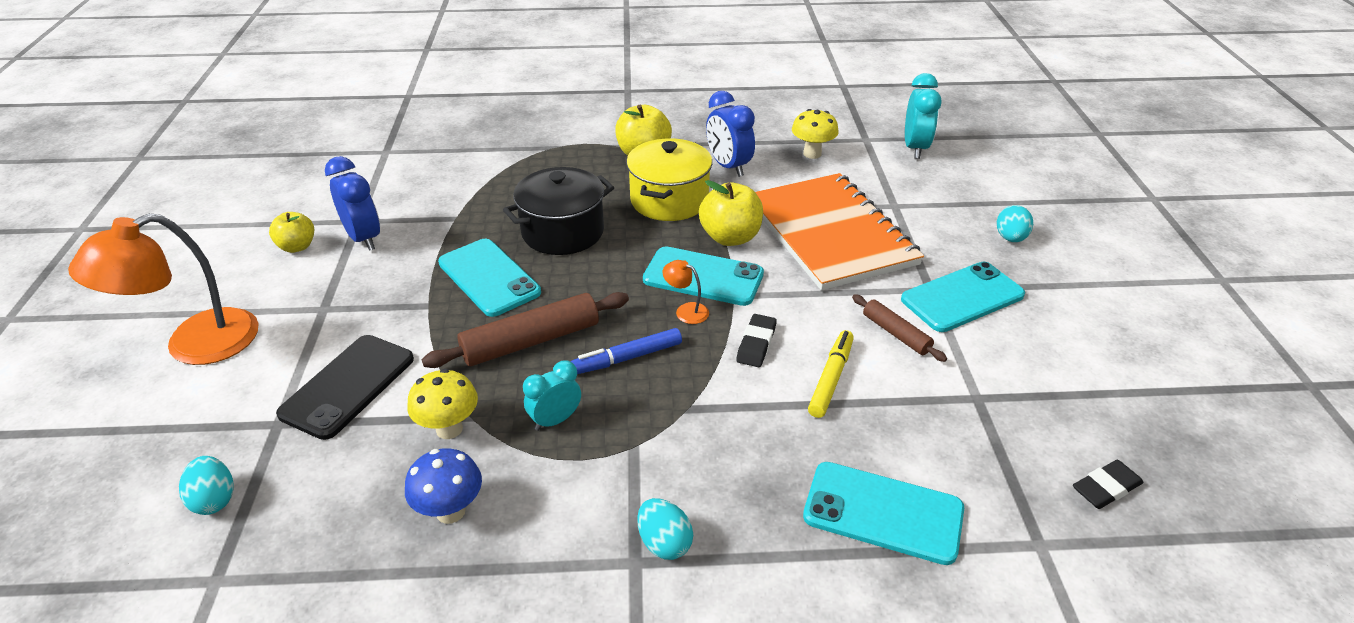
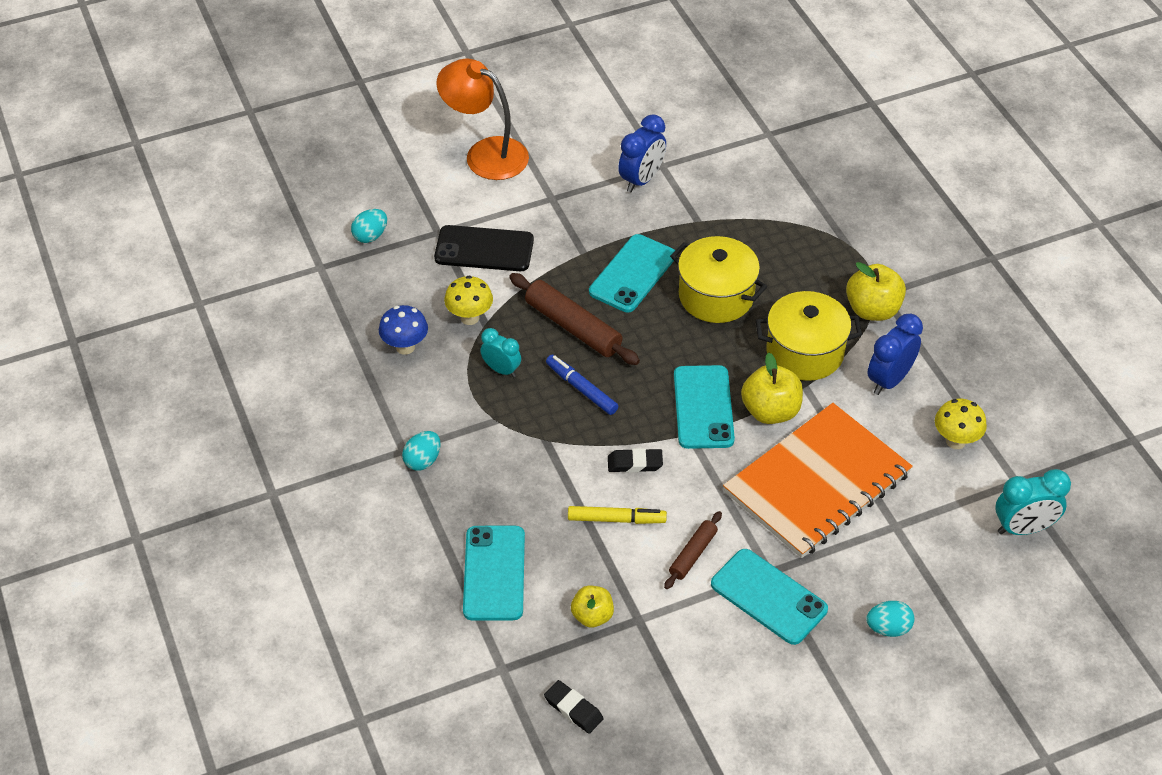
camera: 70 degrees right, 10 degrees up
(297, 247) = (611, 148): yellow apple -> yellow apple (592, 616)
(563, 232) = (716, 296): black pot -> yellow pot
(686, 311) = (653, 408): orange lamp -> none

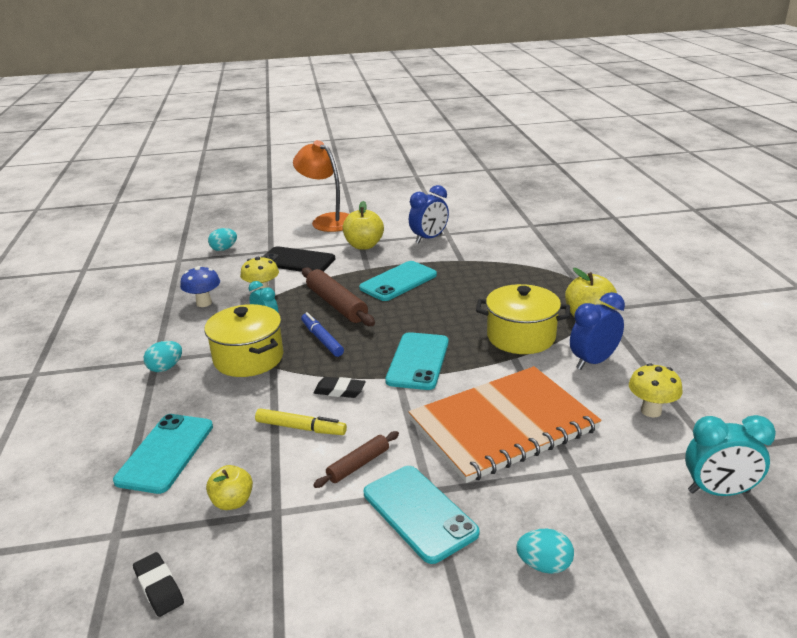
camera: 15 degrees right, 20 degrees down
(716, 296) = (458, 298): yellow pot -> yellow pot (248, 358)
(770, 411) = (476, 370): yellow apple -> yellow apple (364, 246)

